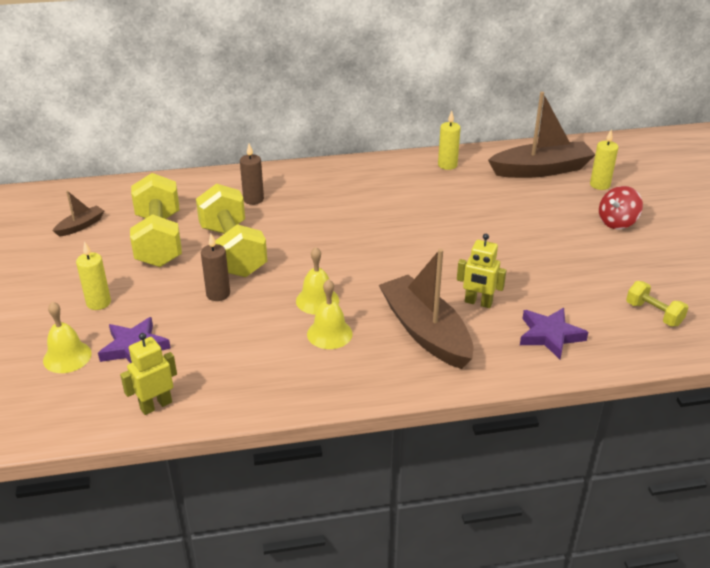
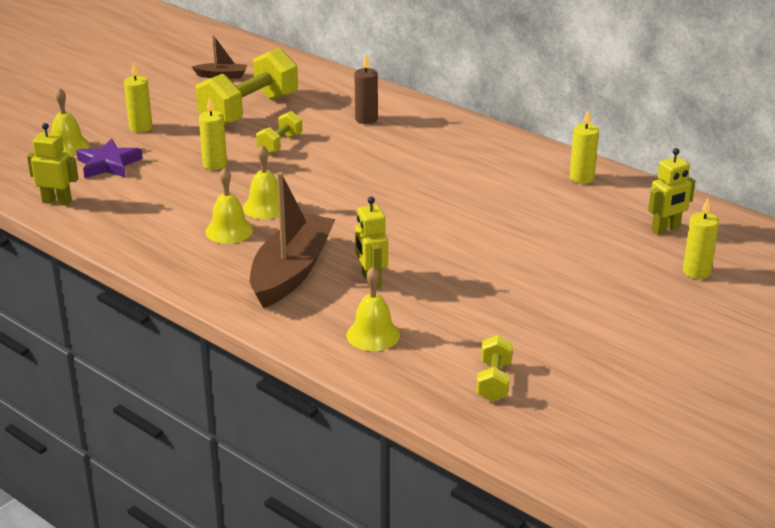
camera: 50 degrees right, 5 degrees down
(218, 294) = (215, 164): brown candle -> yellow candle
(232, 251) = (280, 144): yellow dumbbell -> yellow dumbbell, size x0.49
(541, 170) = (666, 229): brown boat -> yellow robot
(550, 335) = (373, 335): purple star -> yellow bell
(617, 222) = (636, 307): red spinning top -> none

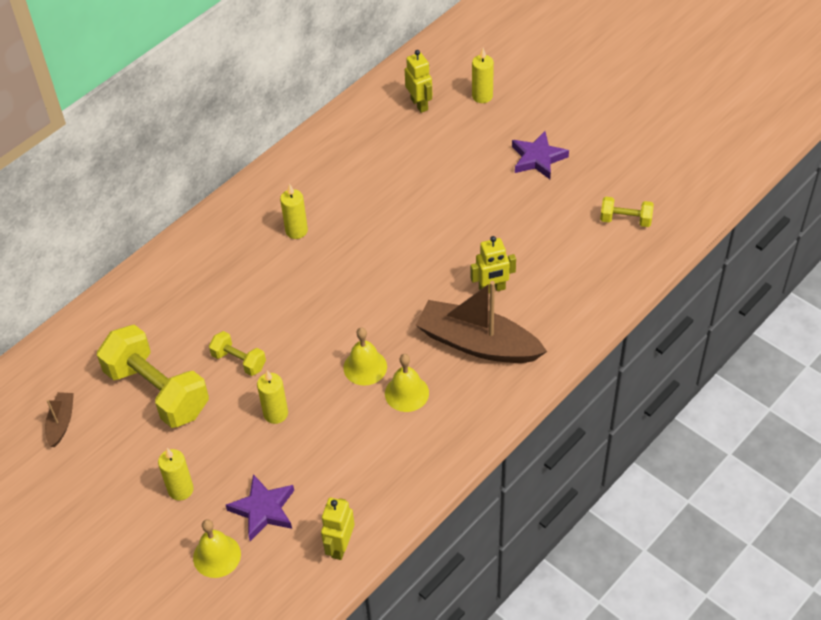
camera: 85 degrees left, 20 degrees up
(366, 119) = (194, 291): brown candle -> none
(373, 335) = (569, 288): yellow bell -> none
(581, 178) = (332, 145): yellow candle -> yellow candle (296, 231)
(593, 313) = (538, 158): none -> purple star

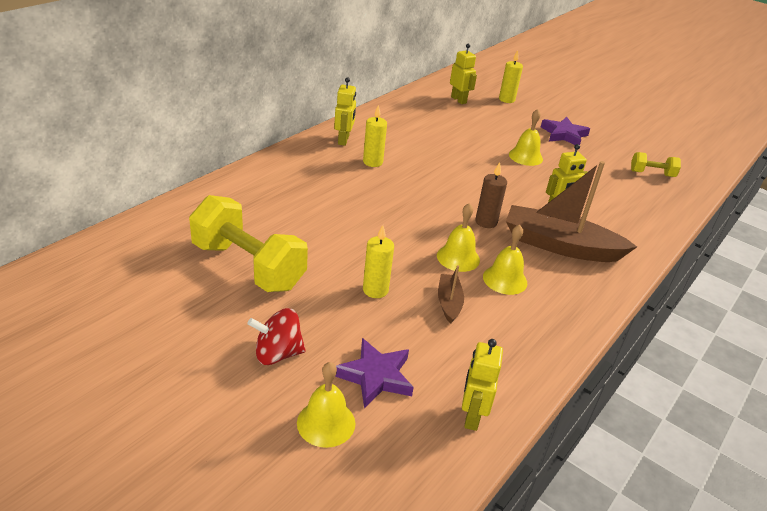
camera: 10 degrees left, 15 degrees down
(61, 422) = (141, 287): brown boat -> brown boat (449, 303)
(180, 489) = (277, 353): yellow candle -> red spinning top
(239, 361) = (331, 247): yellow dumbbell -> none
(268, 196) = (344, 140): none -> yellow robot
(405, 314) = (486, 222): none -> brown candle
(478, 204) = (525, 156): none -> yellow bell

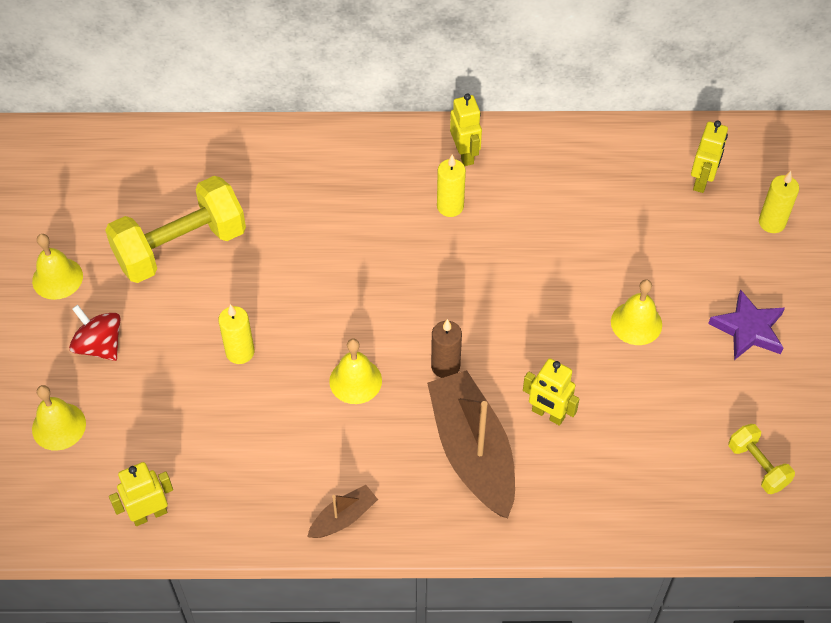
camera: 55 degrees right, 20 degrees up
(248, 266) = (180, 247): yellow dumbbell -> yellow dumbbell turned 60 degrees clockwise
(344, 140) = (465, 154): yellow robot -> yellow robot turned 75 degrees counterclockwise
(375, 376) = (134, 424): purple star -> none
(449, 303) = (277, 415): brown boat -> brown boat (343, 518)
(505, 279) = (359, 437): yellow bell -> yellow bell (57, 278)

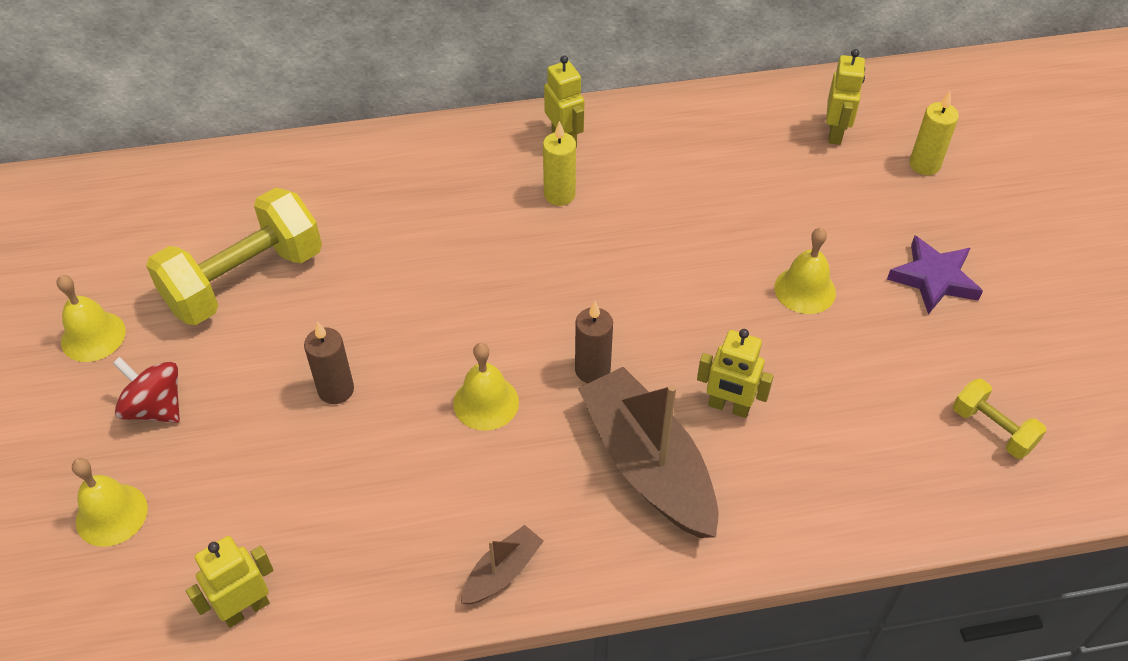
camera: 10 degrees left, 5 degrees down
(240, 352) = (336, 390): yellow candle -> brown candle

